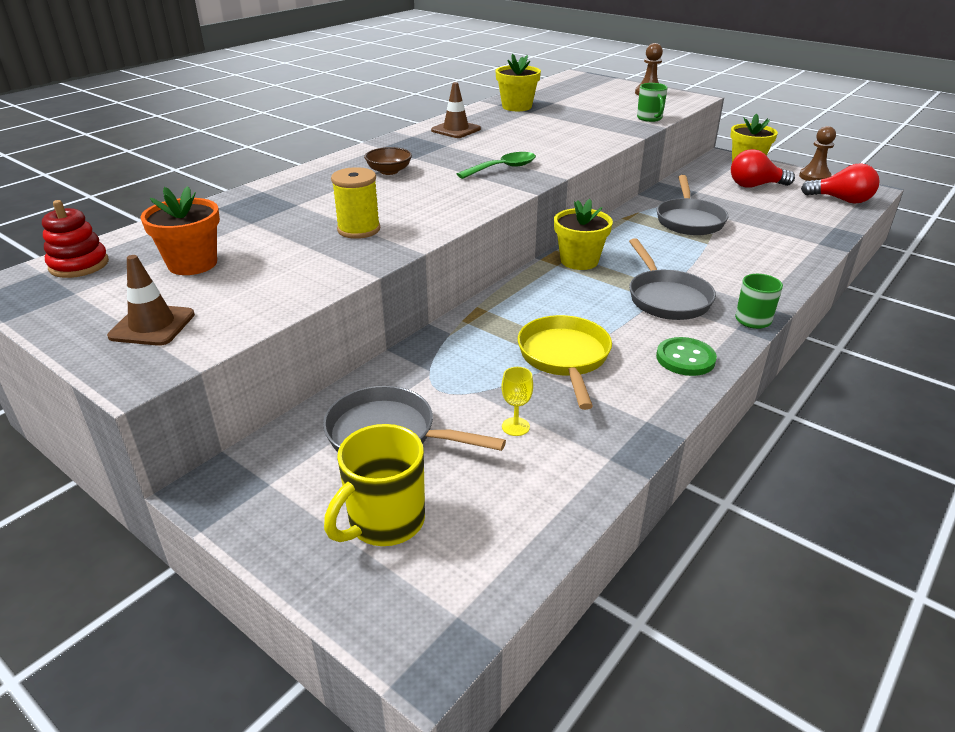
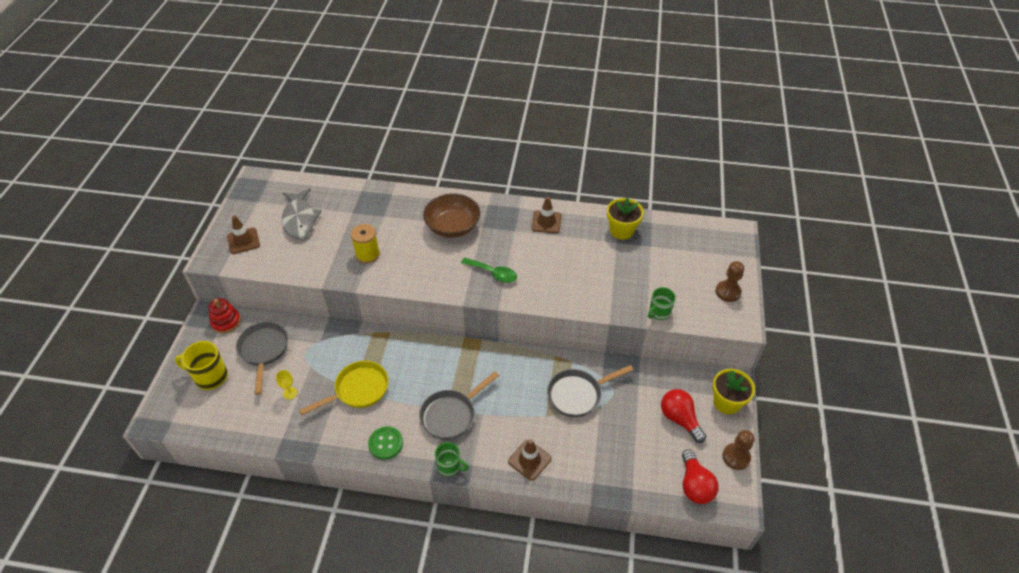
camera: 60 degrees right, 15 degrees up
(79, 265) = (280, 186): red stacking toy -> red stacking toy (226, 322)
(192, 264) = (300, 219): orange flower pot -> grey fish
(389, 171) = (452, 227): brown bowl -> brown bowl, size x1.85
(579, 261) = (473, 356): yellow flower pot -> none
(769, 268) = (529, 460): none -> brown traffic cone

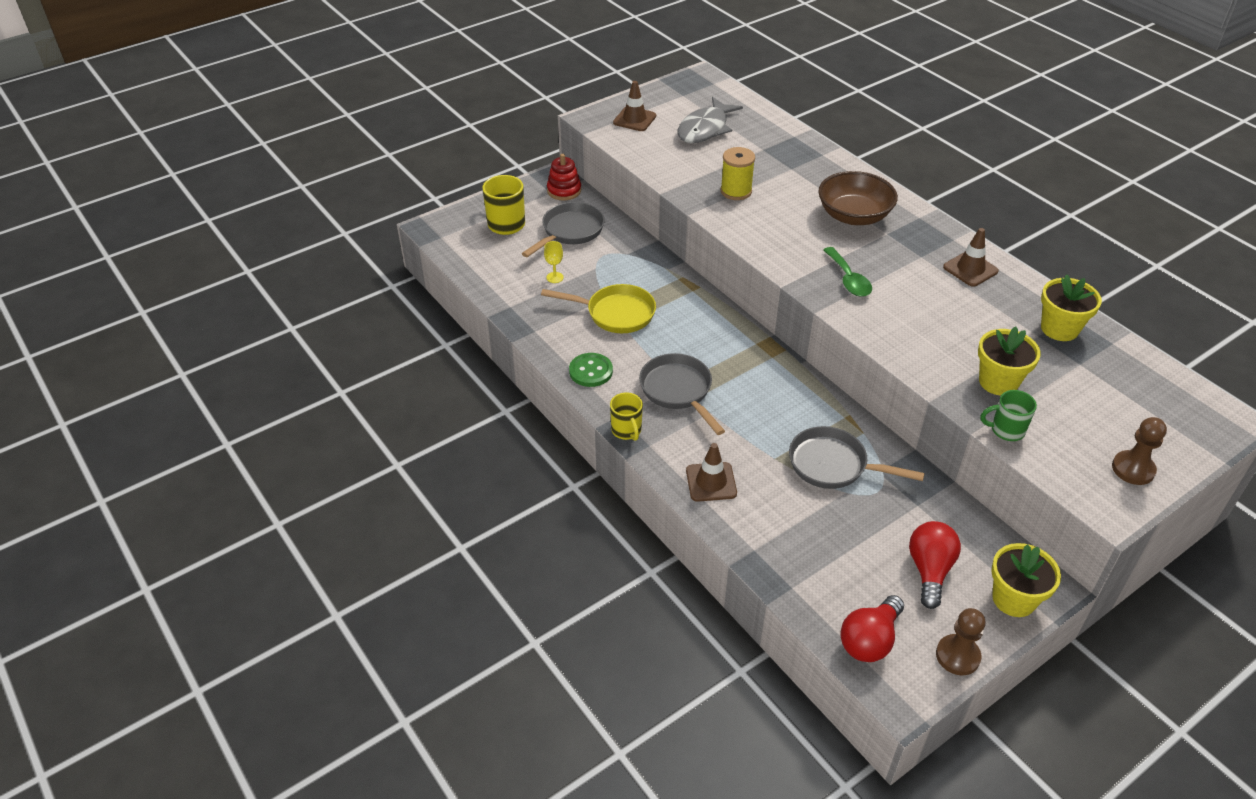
camera: 45 degrees right, 5 degrees down
(450, 467) = (626, 430): green mug -> yellow mug
(451, 415) = (678, 391): grey pan -> grey pan turned 60 degrees clockwise
(627, 285) = (998, 382): none -> yellow flower pot

